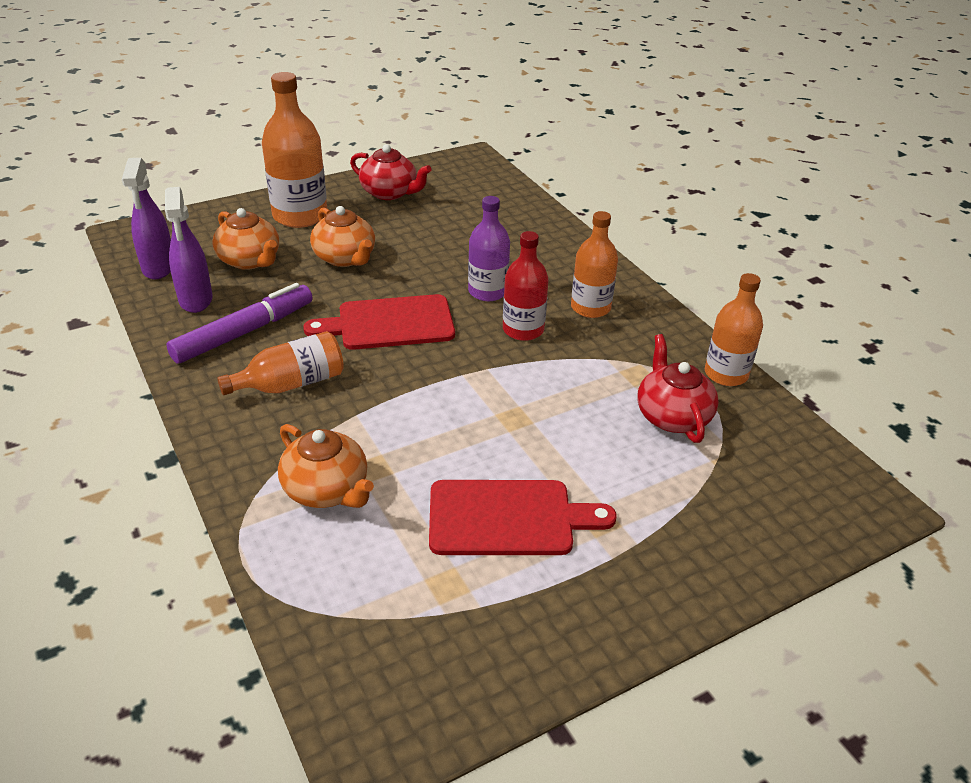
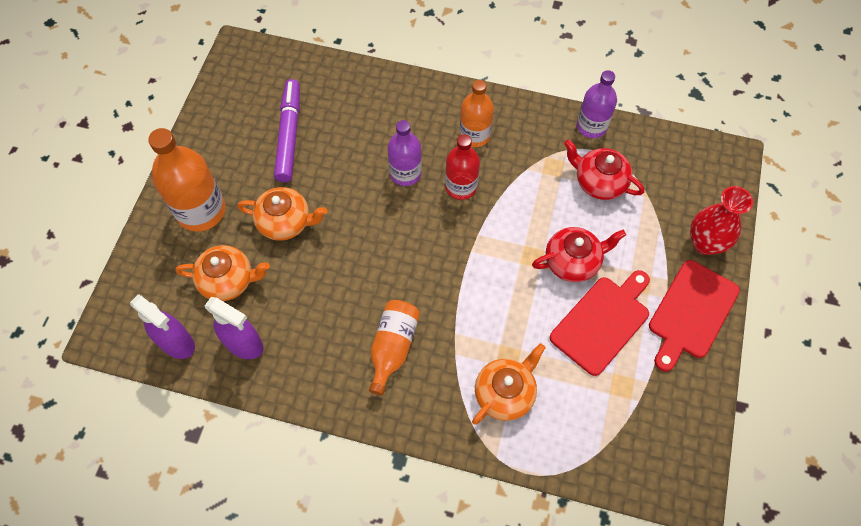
camera: 45 degrees left, 25 degrees up
(244, 332) = (313, 339): purple marker -> purple marker (289, 135)
(327, 490) = (505, 393): orange teapot -> orange teapot turned 45 degrees counterclockwise
(390, 193) = (231, 135): red teapot -> red teapot (573, 261)
(390, 323) = (385, 251): red cutting board -> red cutting board (691, 312)
(726, 374) = (591, 126): orange bottle -> purple bottle
(732, 549) = (705, 243): none -> red vase

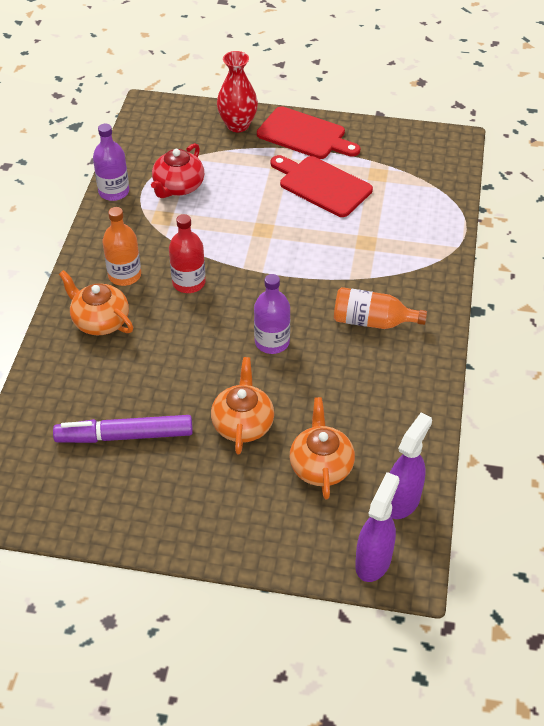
camera: 95 degrees left, 15 degrees down
(201, 211) = (234, 508): orange bottle -> none
(244, 344) = (392, 440): purple spray bottle -> purple spray bottle (373, 561)
(405, 173) = (174, 327): purple bottle -> purple bottle (272, 342)
(505, 393) = (400, 243): orange teapot -> orange teapot (100, 321)
(573, 261) = (265, 203): red teapot -> none

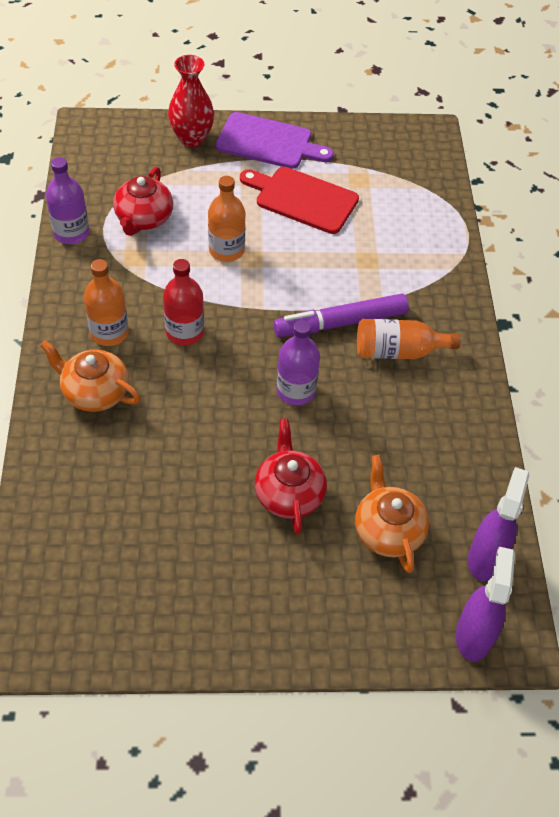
camera: 15 degrees left, 5 degrees up
(125, 436) = (159, 529): purple marker -> purple marker (340, 323)
(243, 220) = (226, 250): none -> orange bottle
(243, 424) = (289, 493): orange teapot -> red teapot
(304, 135) = (268, 142): red cutting board -> purple cutting board

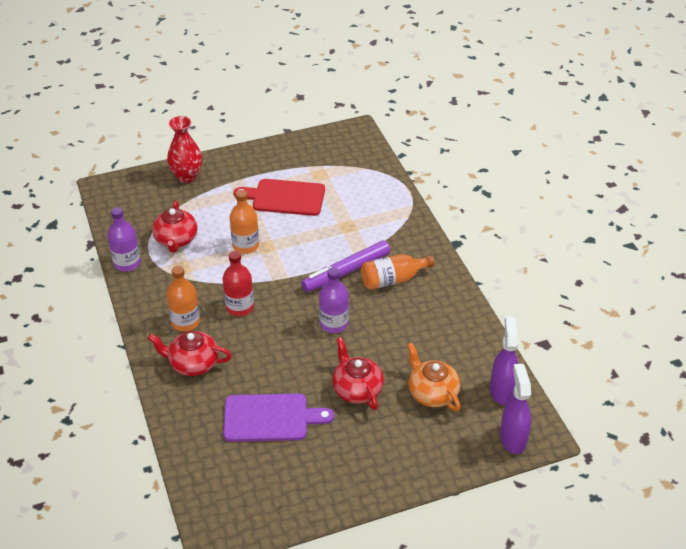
camera: 15 degrees left, 10 degrees down
(94, 392) = (193, 363): orange teapot -> red teapot
(268, 142) = (244, 165): purple cutting board -> purple cutting board (270, 418)

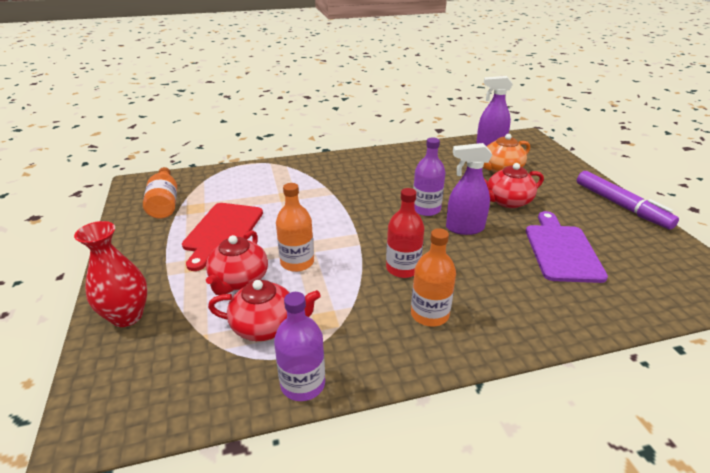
camera: 85 degrees left, 10 degrees down
(193, 363) = (500, 307): red teapot -> red teapot (239, 280)
(346, 272) = (354, 199): purple marker -> purple marker (621, 206)
(393, 279) = (368, 177): orange bottle -> orange bottle (164, 203)
(512, 438) = (534, 145): purple spray bottle -> purple spray bottle (464, 228)

